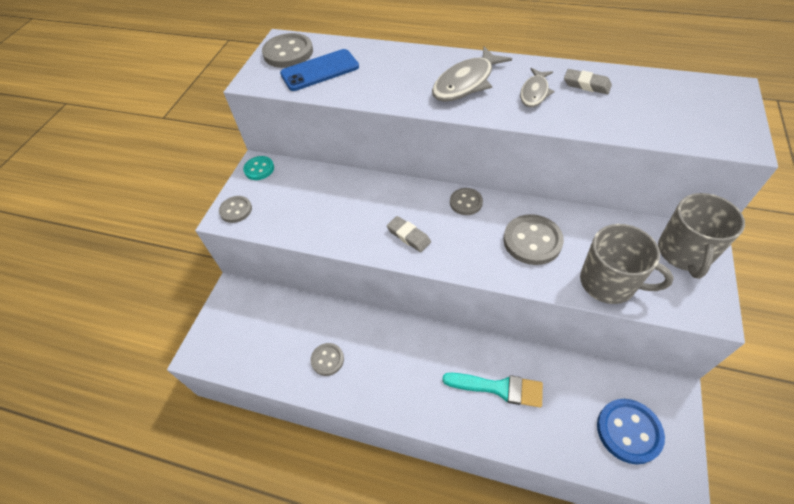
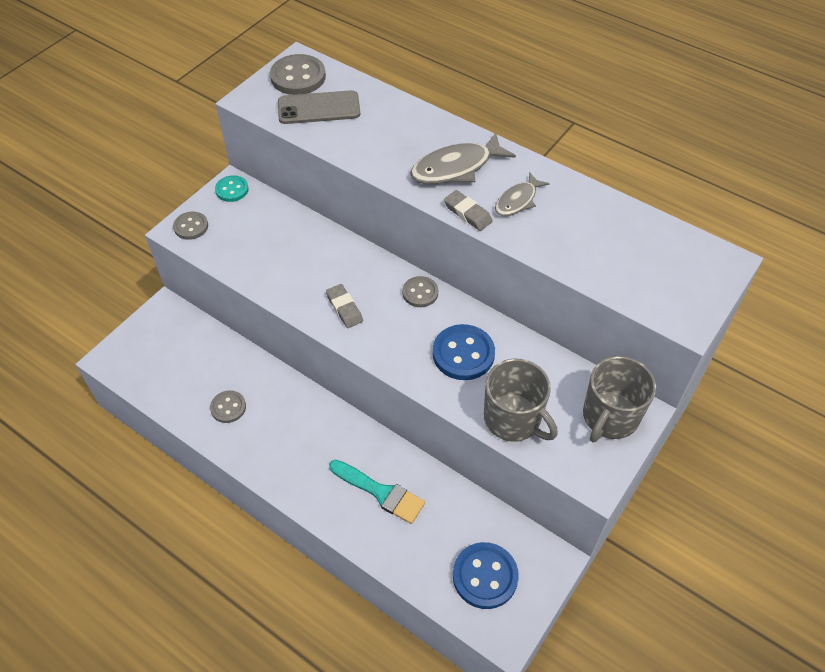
camera: 15 degrees right, 0 degrees up
(320, 70) = (319, 108): blue phone -> grey phone
(532, 241) = (463, 354): grey button -> blue button
(586, 85) = (576, 208): grey eraser -> grey eraser (467, 213)

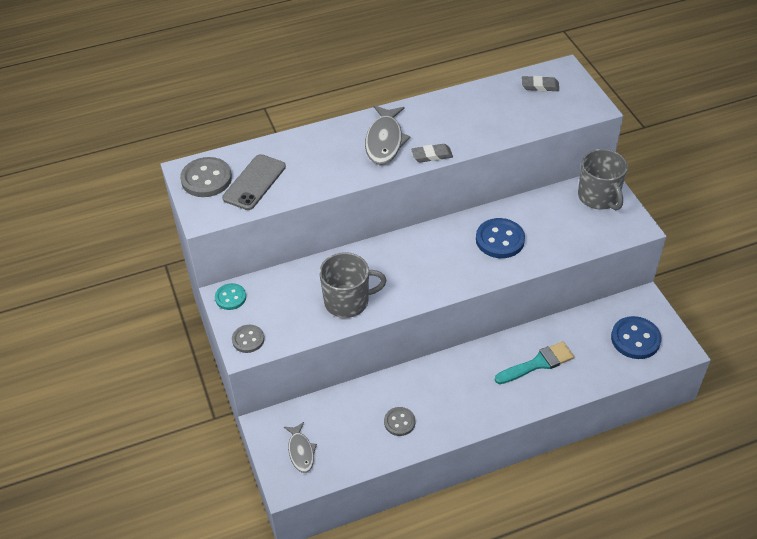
camera: 55 degrees left, 5 degrees down
(344, 308) = (410, 283): grey eraser -> grey eraser (540, 86)
(420, 293) = (430, 236): grey button -> none
(513, 419) = (569, 241): grey mug -> grey mug (348, 301)
(517, 201) = (441, 128): grey fish -> grey fish (301, 451)

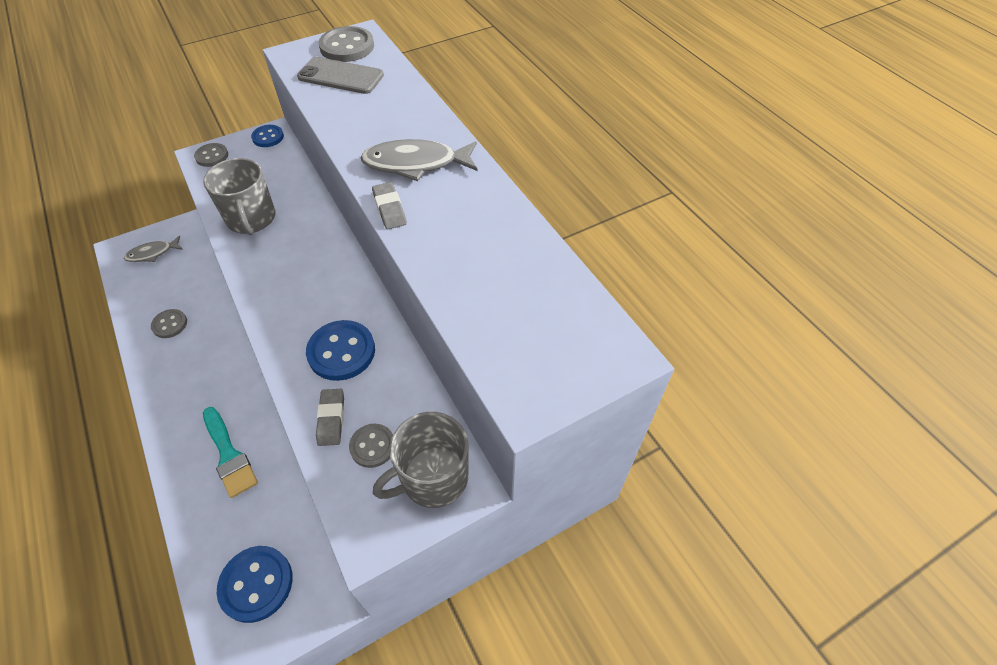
camera: 80 degrees right, 5 degrees up
(230, 297) = (268, 137): turquoise button -> blue button
(540, 86) = (567, 322): grey eraser -> grey eraser (331, 419)
(576, 224) = (372, 446): none -> grey button

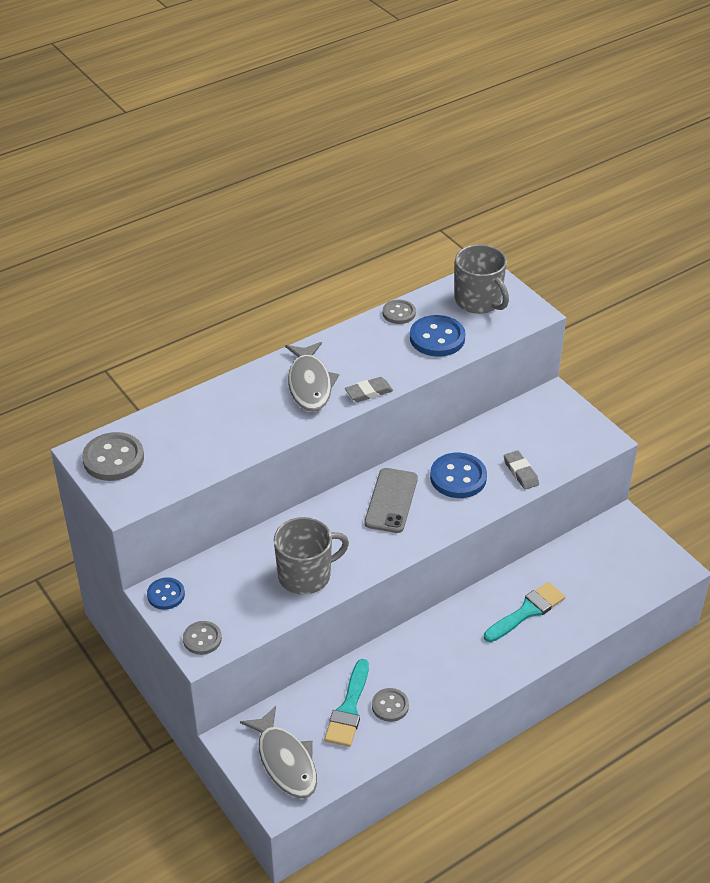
camera: 95 degrees left, 10 degrees down
(152, 253) = (285, 761): grey fish -> grey fish, size x1.62
(181, 295) = (349, 709): none -> turquoise brush
(256, 584) = (625, 565): blue button -> blue button (437, 338)
(331, 419) = (520, 472): grey eraser -> grey eraser turned 75 degrees clockwise
(341, 76) = (172, 454): grey phone -> grey phone (391, 500)
(372, 446) = (537, 446): grey button -> grey button (399, 313)
(433, 478) = (553, 413): grey mug -> grey mug (478, 301)

